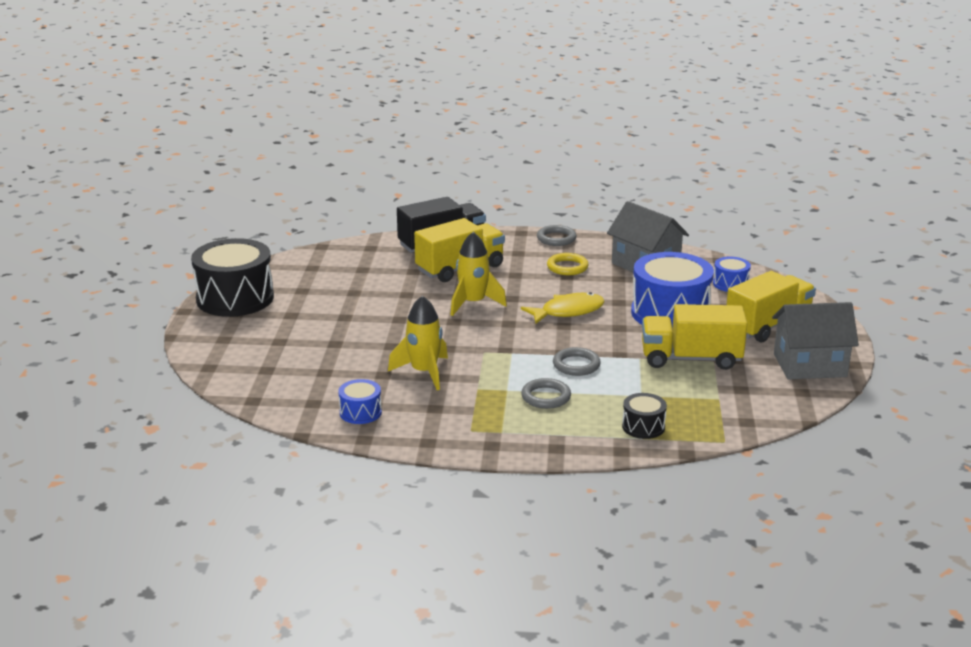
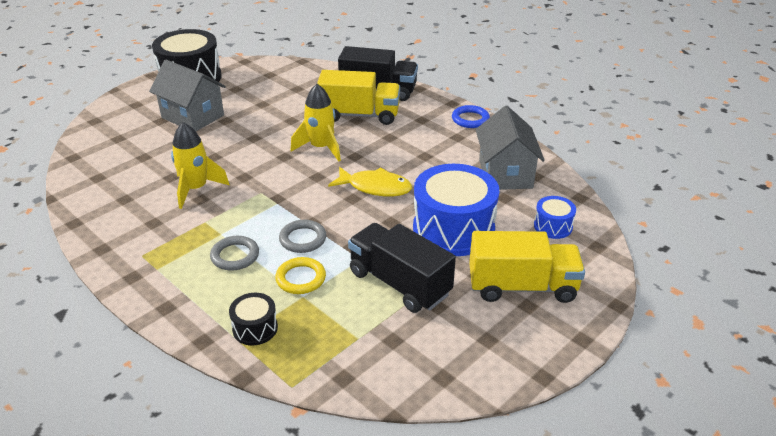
camera: 40 degrees right, 10 degrees up
(360, 412) = (108, 200): blue drum -> none
(556, 238) = (470, 119): grey ring -> blue ring
(567, 267) = (438, 148): yellow ring -> yellow ring (301, 278)
(691, 359) = (399, 283): yellow truck -> black truck
(810, 365) = (496, 352): grey house -> grey house (192, 116)

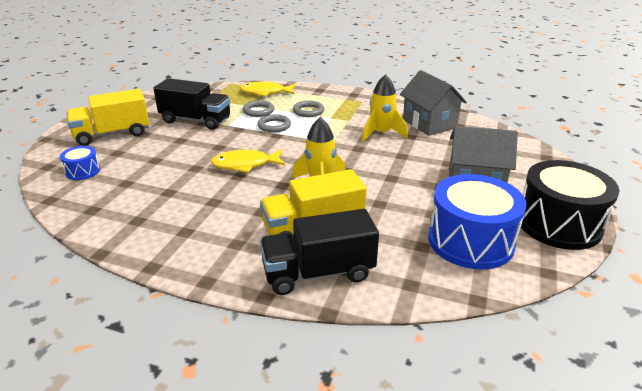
camera: 155 degrees right, 5 degrees down
(255, 328) = (265, 92): black drum -> yellow fish
(301, 278) = (258, 111): yellow ring -> grey ring
(453, 229) = (167, 152): blue drum -> blue drum (470, 241)
(470, 119) = (174, 260): blue ring -> none
(505, 173) = (125, 204): grey house -> grey house (429, 124)

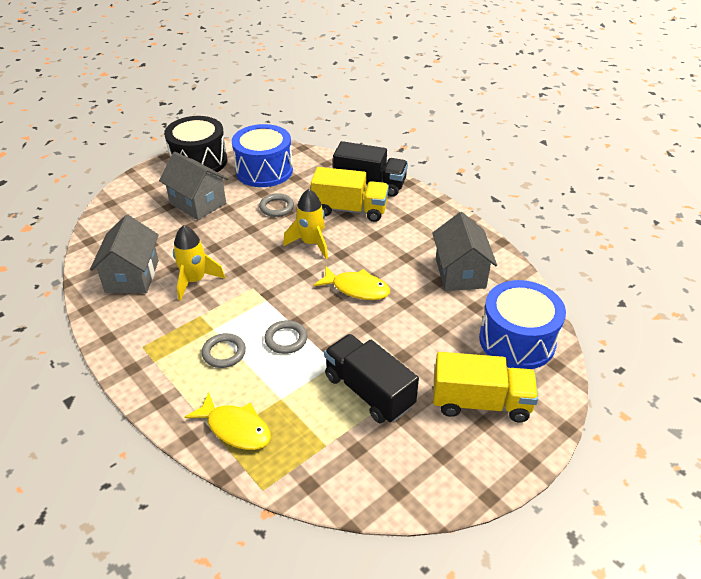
camera: 150 degrees left, 10 degrees up
(83, 171) = (517, 340): blue drum -> blue drum, size x2.13
(148, 205) = (460, 273): none -> grey house
(258, 111) = (280, 380): grey ring -> grey ring (276, 207)

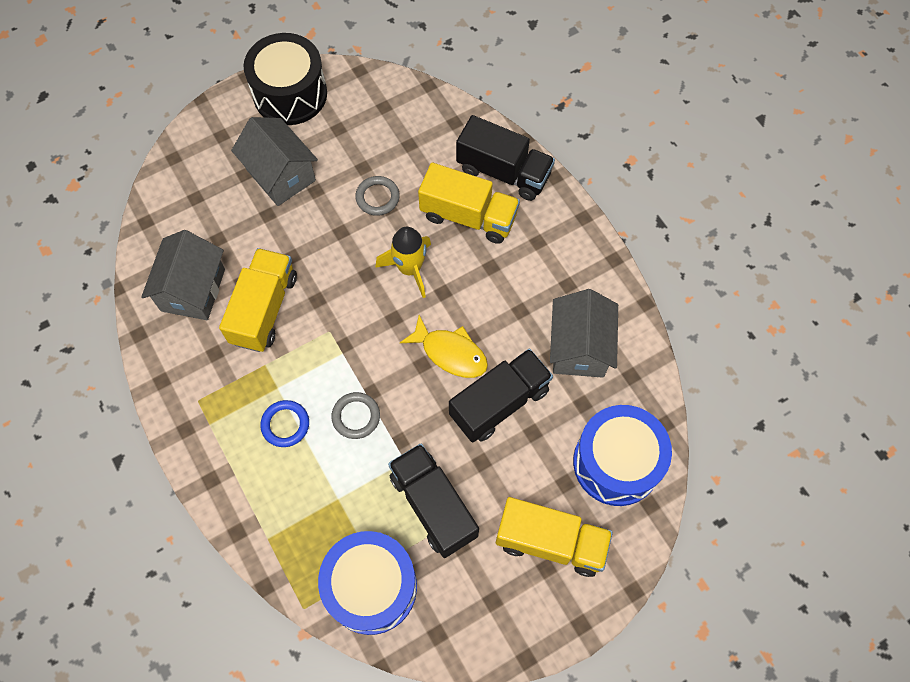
camera: 10 degrees right, 25 degrees up
(195, 281) = (264, 309): yellow rocket -> yellow truck
(224, 353) = (285, 424): grey ring -> blue ring
(235, 428) = (285, 529): yellow fish -> none
(264, 170) = (372, 125): blue drum -> blue drum (371, 587)
(406, 314) = (499, 403): none -> black truck

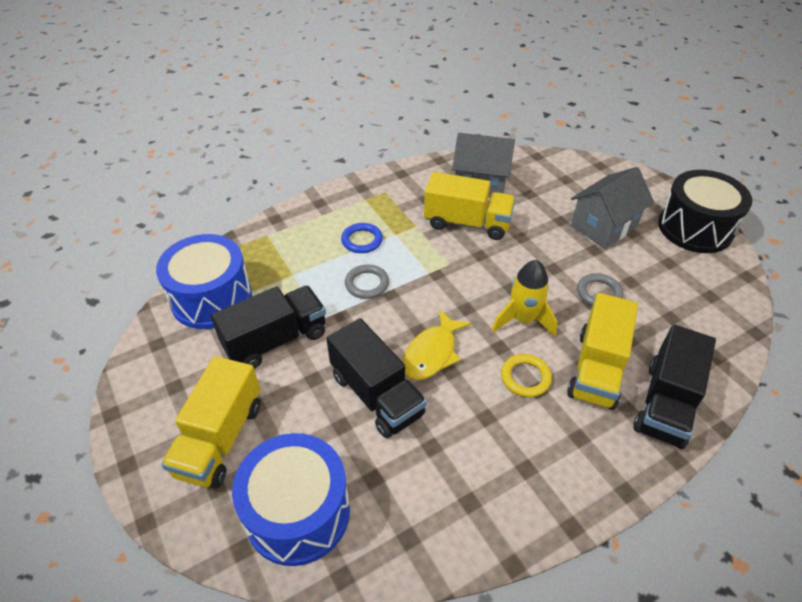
camera: 90 degrees right, 20 degrees down
(478, 275) = (525, 377): none -> yellow ring
(579, 347) = (444, 478): grey house -> none

